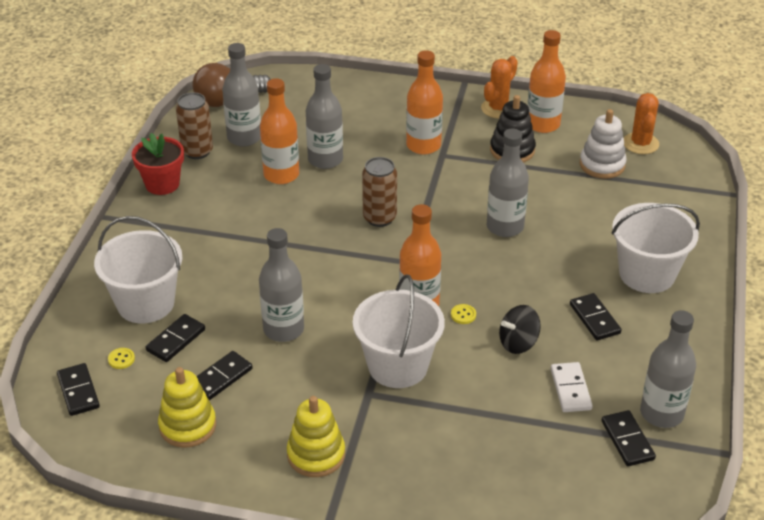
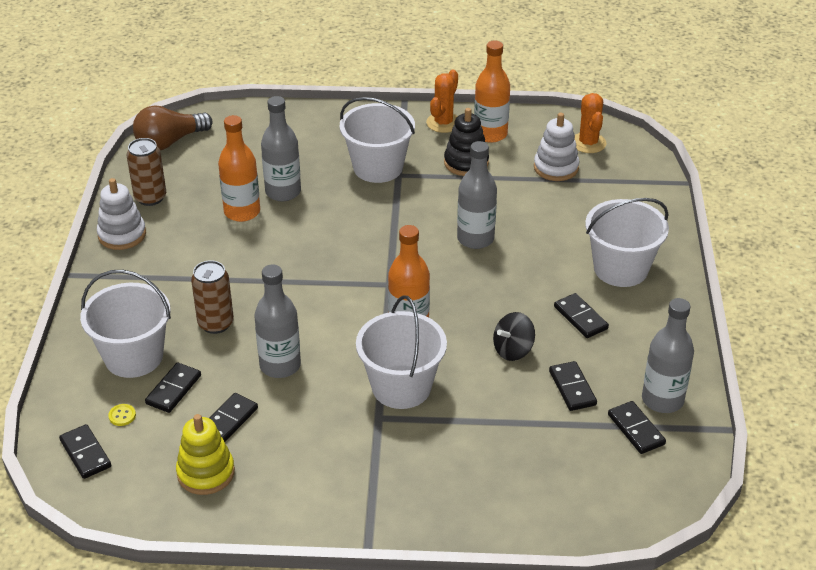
camera: 10 degrees left, 0 degrees up
(162, 184) = (122, 235): red flower pot -> white stacking toy
(244, 137) = (195, 178): grey bottle -> none
(316, 455) = (340, 484): yellow stacking toy -> none
(379, 218) = (350, 244): brown can -> brown can (215, 323)
(423, 145) = (378, 167): orange bottle -> white bucket
(463, 315) = (454, 329): yellow button -> none
(570, 389) = (572, 388): white domino -> black domino

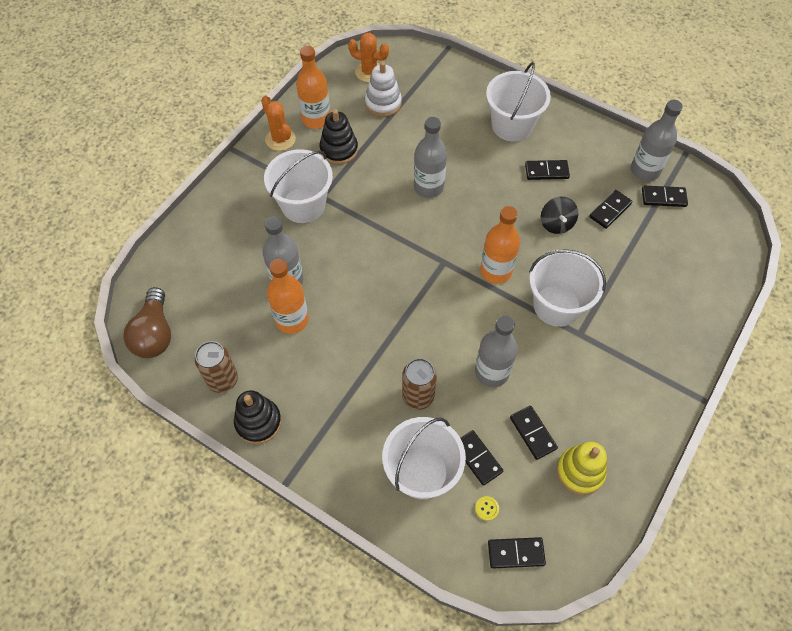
camera: 60 degrees left, 20 degrees up
(122, 235) = (258, 422): white stacking toy -> black stacking toy
(572, 388) = (610, 210): black domino -> black domino turned 60 degrees counterclockwise

